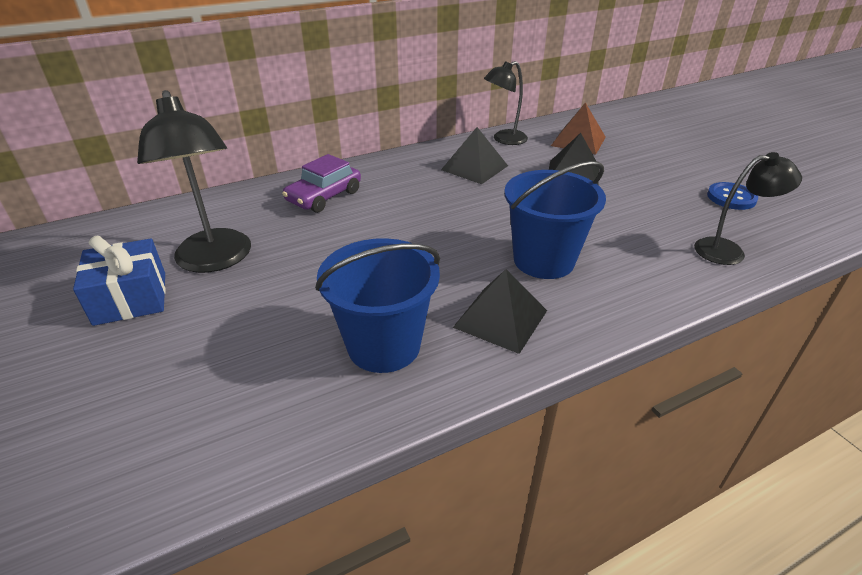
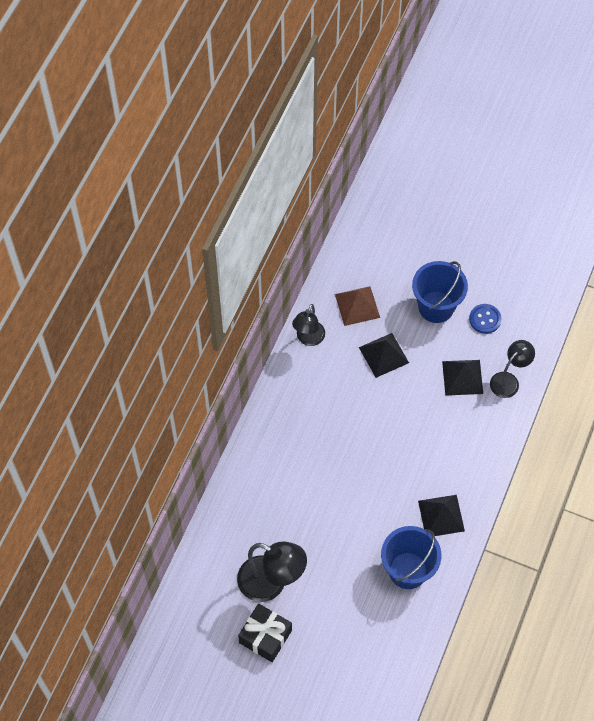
camera: 40 degrees left, 25 degrees up
(130, 298) = (265, 636): blue gift -> black gift
(324, 196) = (263, 490): purple car -> none
(474, 167) = (320, 390): black pyramid -> black pyramid (462, 377)
(543, 260) = (428, 457): blue bucket -> blue bucket (436, 307)

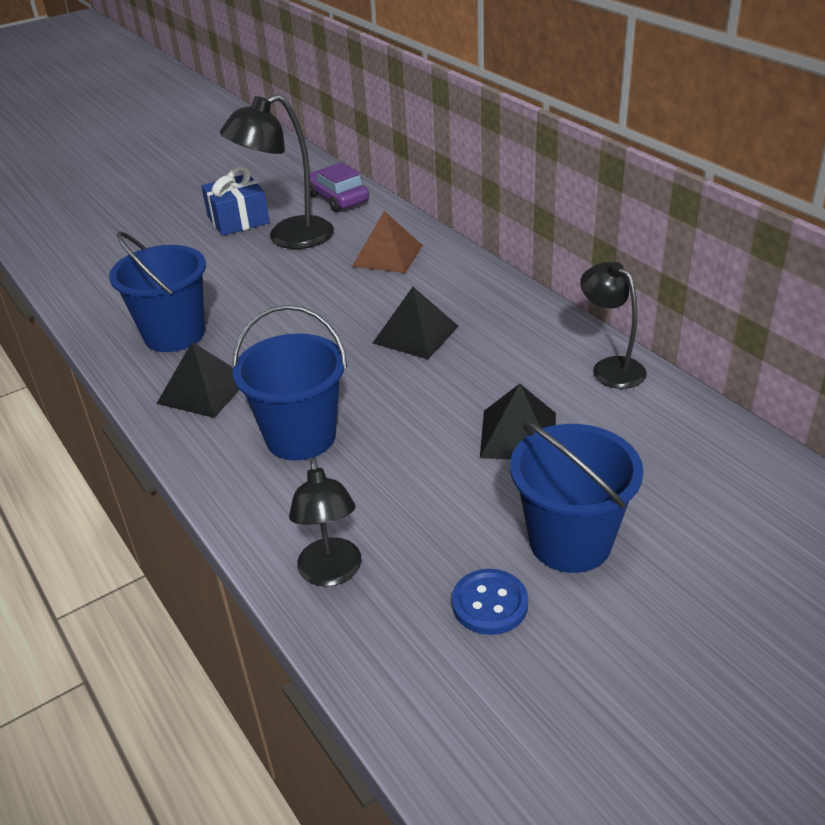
camera: 125 degrees right, 25 degrees down
(201, 588) = (337, 198): none -> purple car
(265, 636) = (238, 220): black gift -> blue gift
(357, 306) = (641, 441): brown pyramid -> brown pyramid (387, 255)
(443, 445) = (301, 437): none -> blue bucket
(462, 377) = (395, 512): black pyramid -> black pyramid (416, 334)

